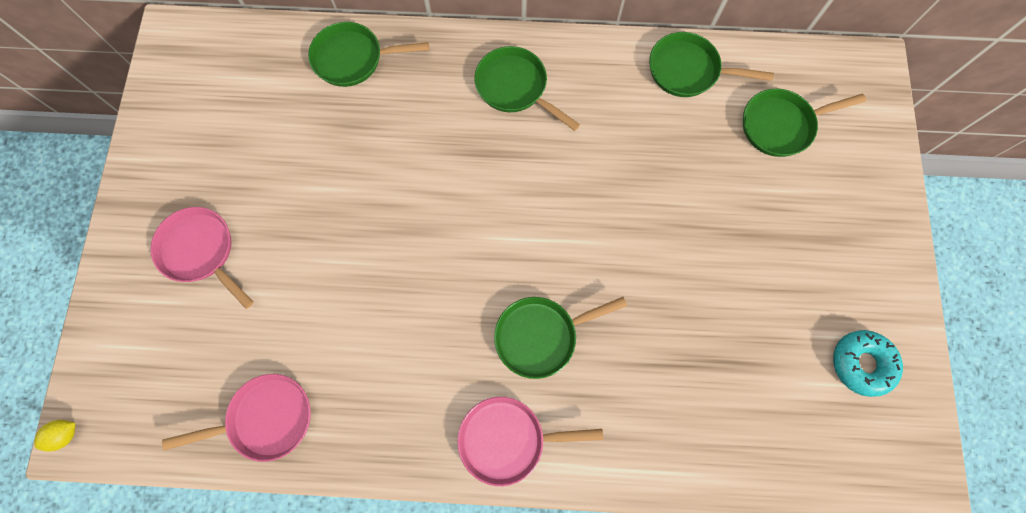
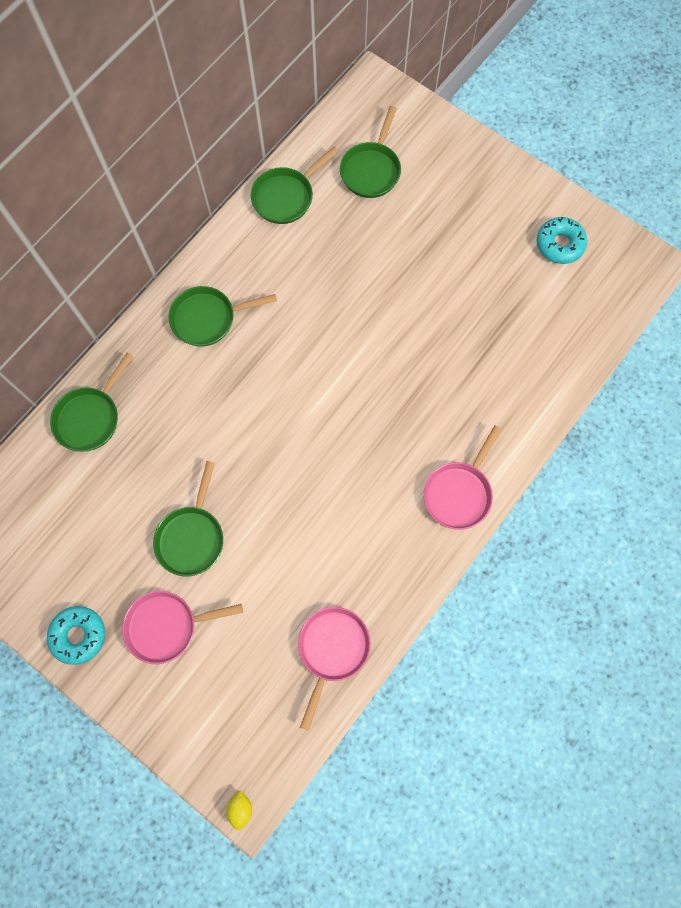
camera: 55 degrees left, 0 degrees up
(150, 184) = (78, 635): none -> turquoise donut
(541, 336) = (405, 425): green pan -> green pan (192, 537)

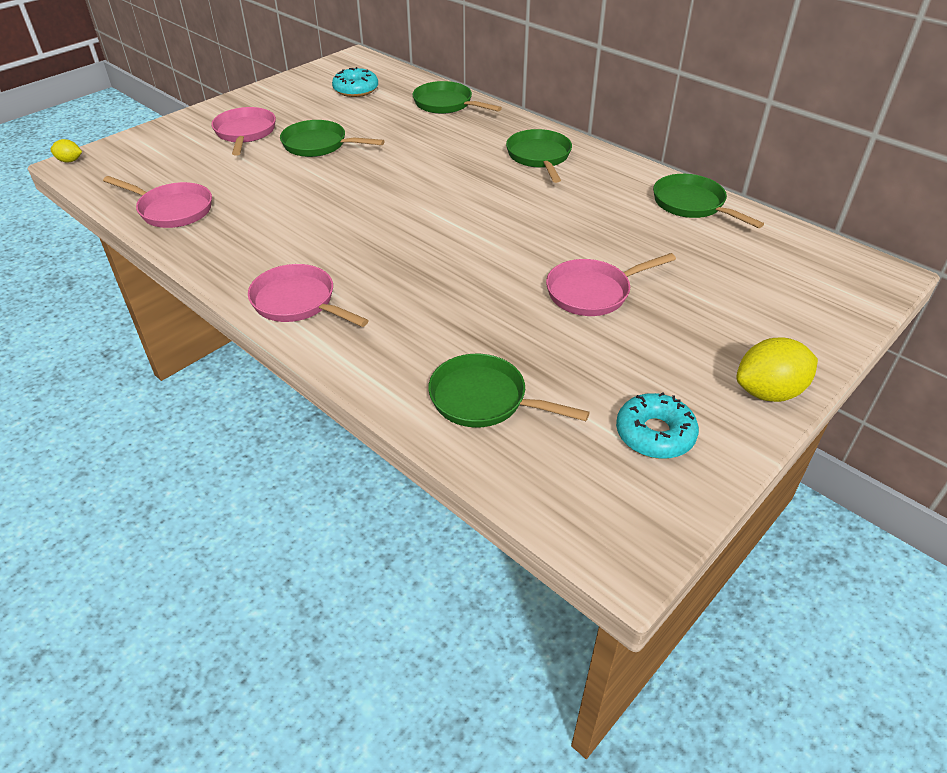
camera: 95 degrees right, 30 degrees down
(78, 635) = (259, 99): turquoise donut -> turquoise donut (356, 89)
(371, 170) = (745, 265): green pan -> green pan (484, 399)
(419, 276) = (592, 292): none -> pink pan
(511, 177) = (768, 392): none -> yellow lemon

